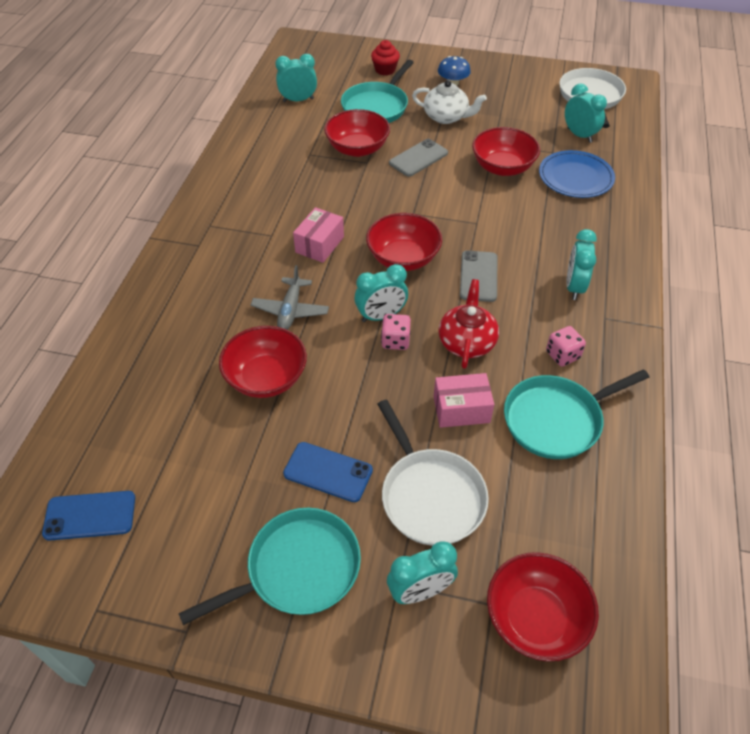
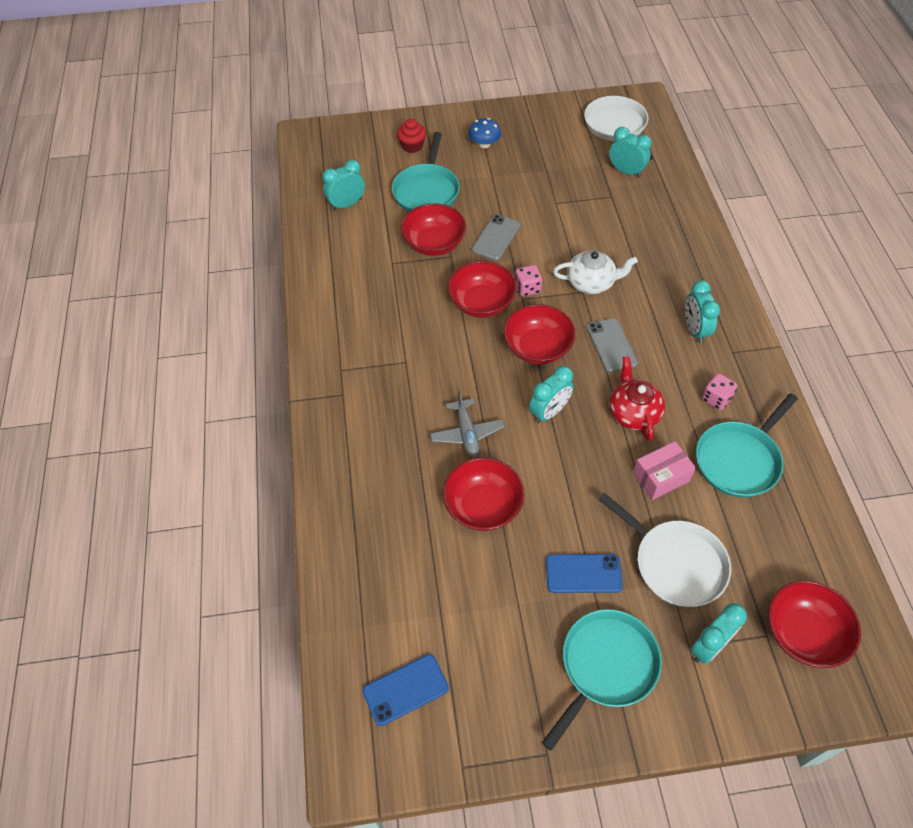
camera: 20 degrees left, 5 degrees up
(320, 244) = (456, 357): pink box -> none
(395, 341) = (574, 432): pink dice -> pink dice (527, 288)
(446, 117) = (498, 184): white teapot -> white teapot (591, 282)
(502, 167) = (576, 226): red bowl -> red bowl (481, 303)
(575, 177) = (644, 218): blue plate -> none

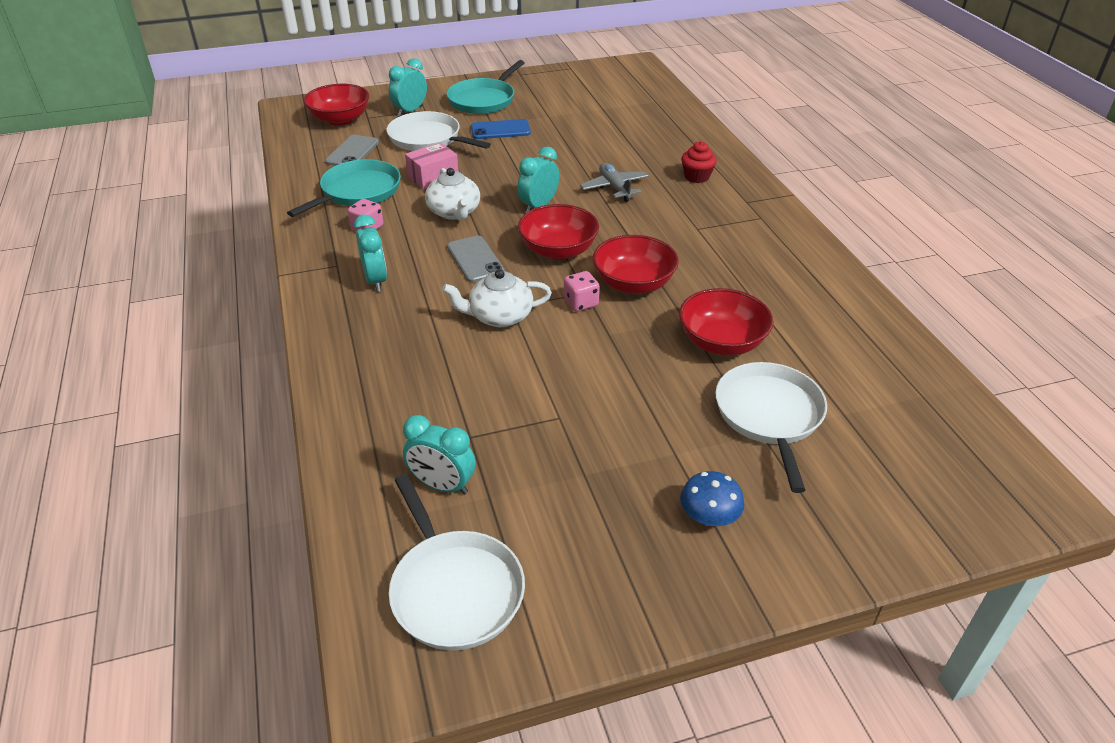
camera: 170 degrees right, 15 degrees down
(346, 204) = (878, 383): turquoise clock -> none
(405, 689) = (615, 85): blue phone -> none
(412, 146) = (838, 497): red cupcake -> red cupcake (696, 177)
(426, 191) = (769, 415): turquoise pan -> white pan
(483, 506) = (587, 152): red bowl -> none
(496, 238) = (638, 358): grey phone -> grey phone (352, 152)
(633, 413) = (454, 212): red teapot -> white teapot

